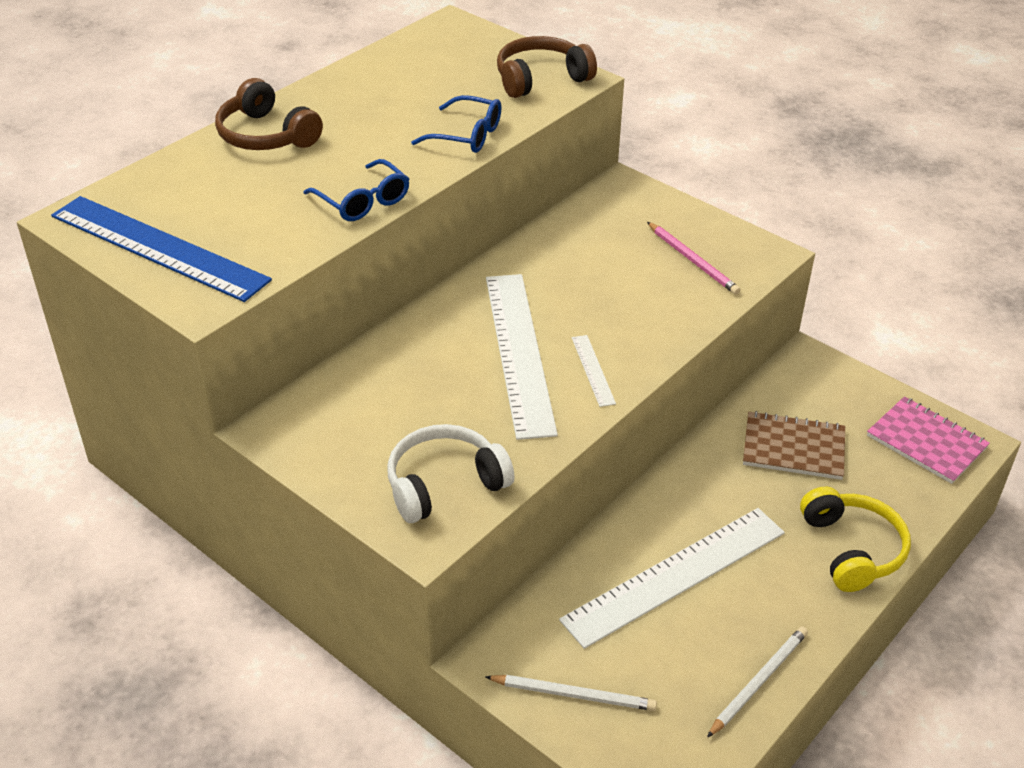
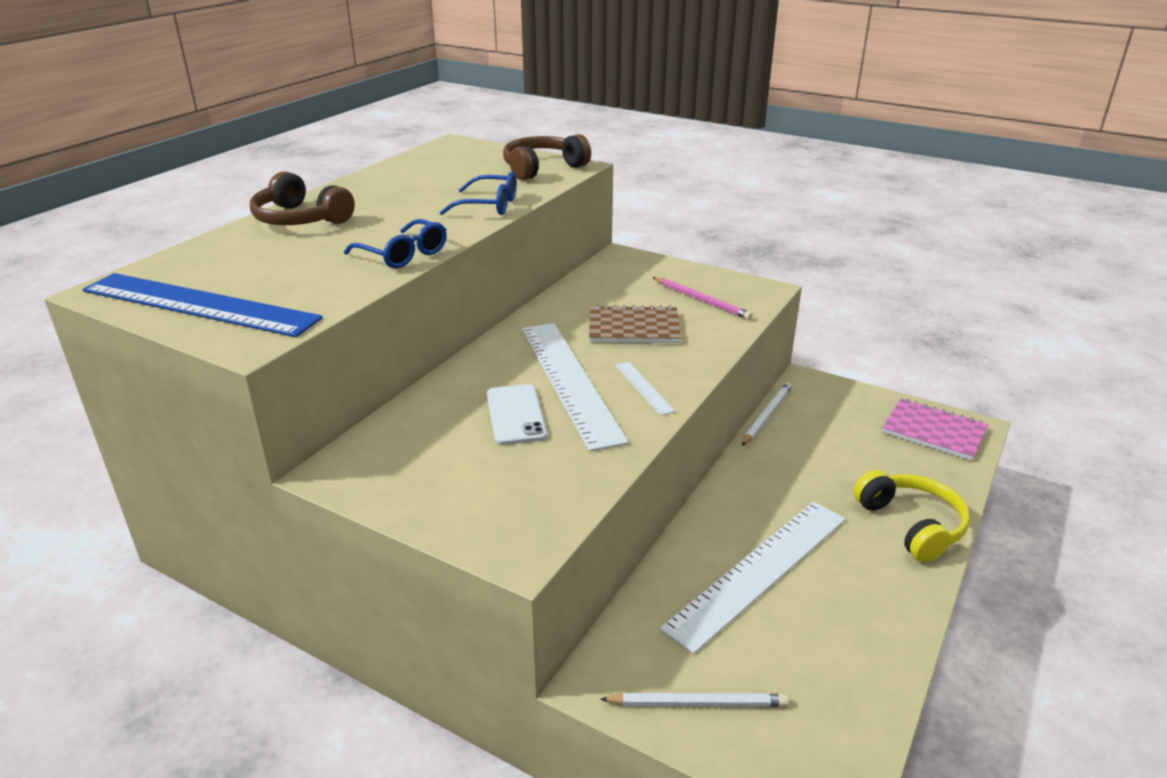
camera: 10 degrees left, 10 degrees down
(444, 484) = (527, 499): white headphones -> none
(455, 386) = (516, 415): none -> white phone
(759, 682) = (878, 659): white pencil -> white pencil (767, 415)
(793, 448) = (823, 449): brown notebook -> brown notebook (634, 328)

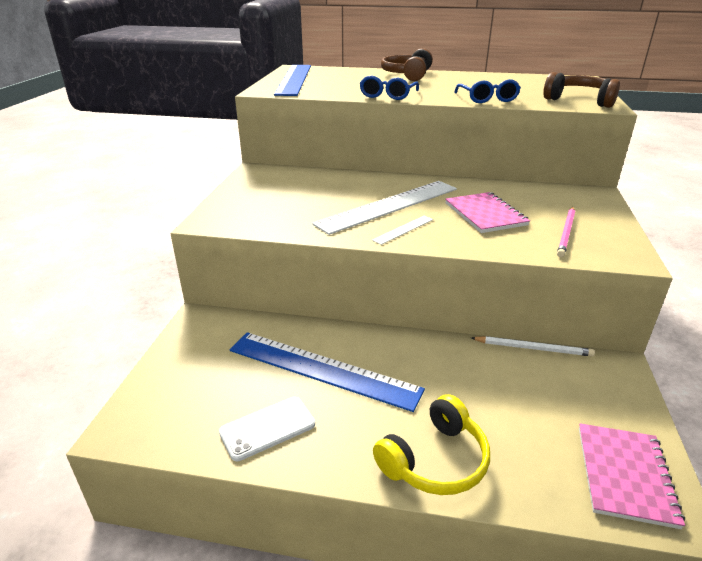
camera: 70 degrees right, 0 degrees up
(516, 415) = (337, 198): white phone -> white phone (267, 428)
(634, 328) = (485, 214): brown notebook -> pink notebook
(698, 703) = (189, 359): white pencil -> none
(759, 571) = (322, 369): white ruler -> blue ruler

